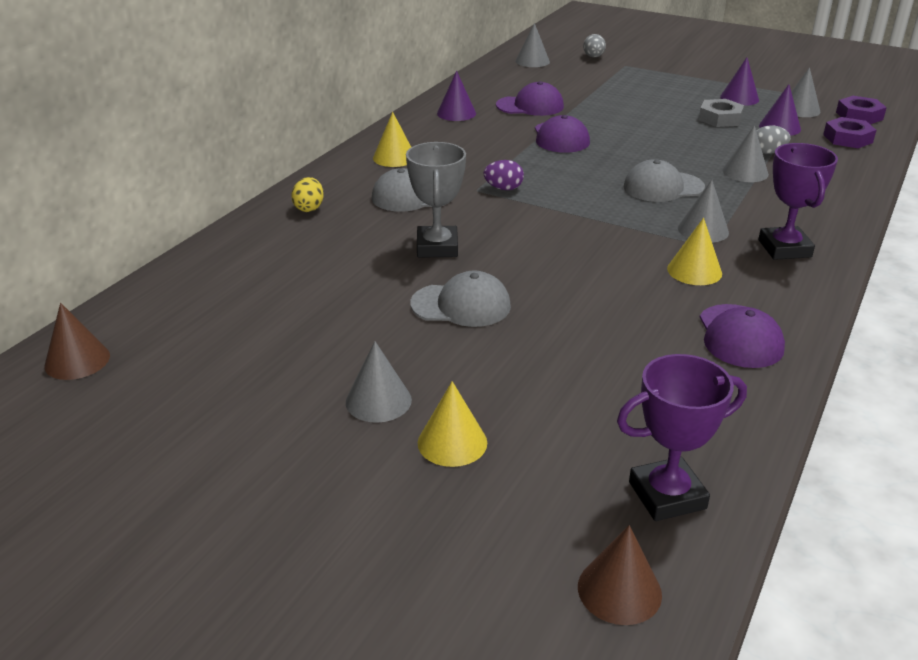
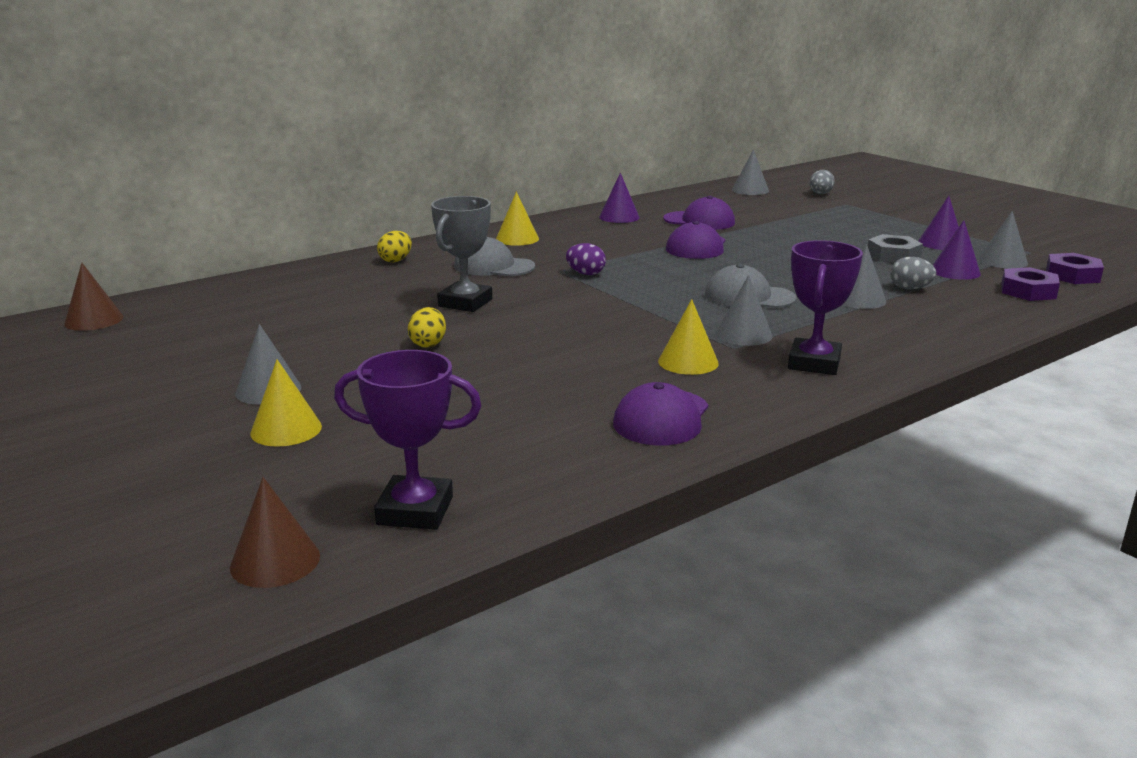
camera: 25 degrees right, 10 degrees down
(461, 305) = (428, 344): grey cap -> yellow egg

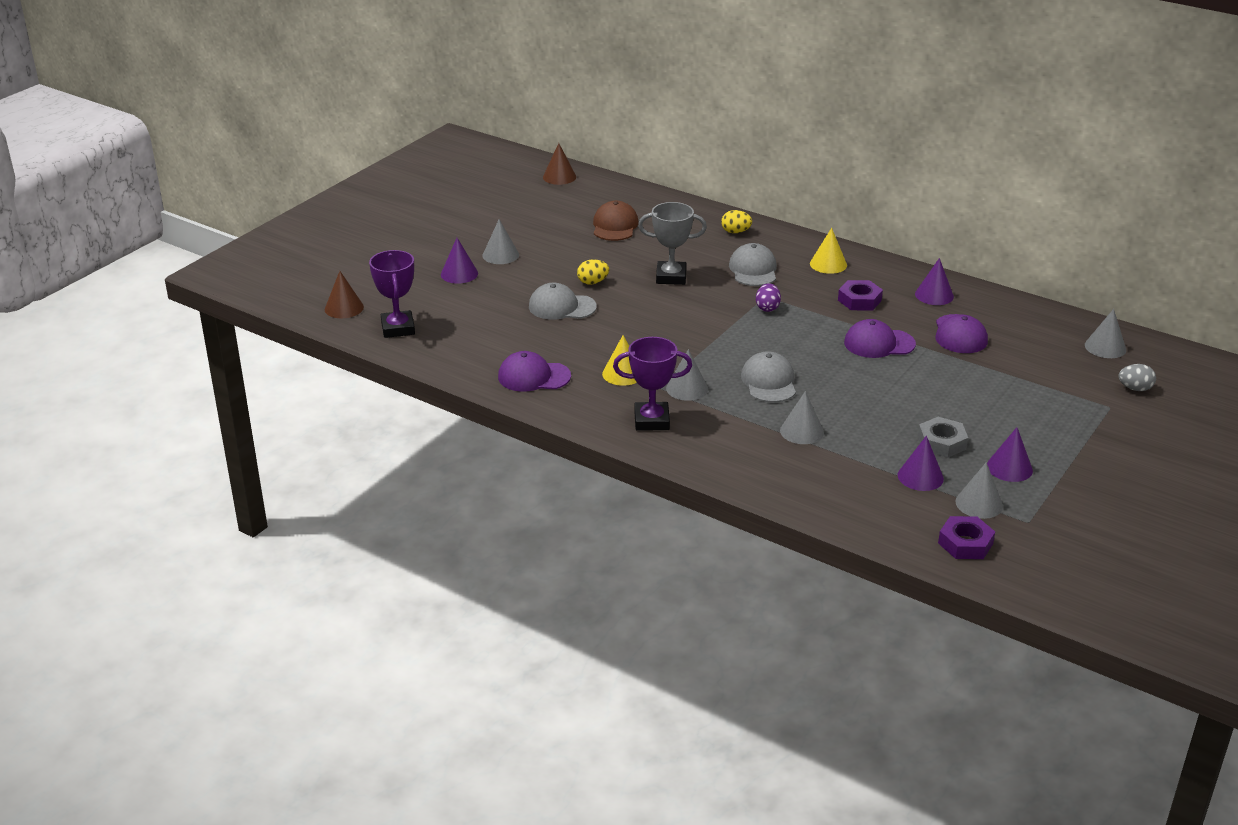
camera: 70 degrees right, 10 degrees up
(286, 429) = (459, 274): yellow cone -> purple cone
(291, 310) = (615, 226): none -> brown cap
(476, 371) = (562, 307): none -> grey cap
(910, 288) = (850, 454): grey egg -> none
(1028, 291) = (893, 516): purple nut -> purple nut (859, 300)

